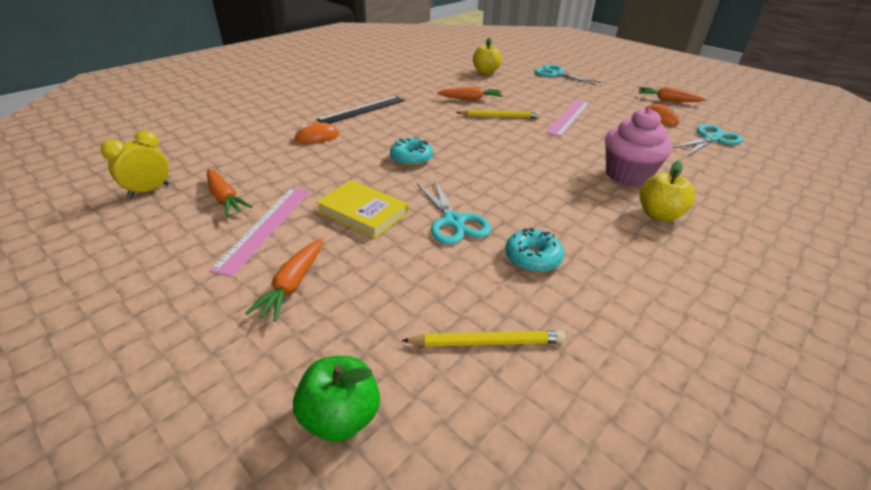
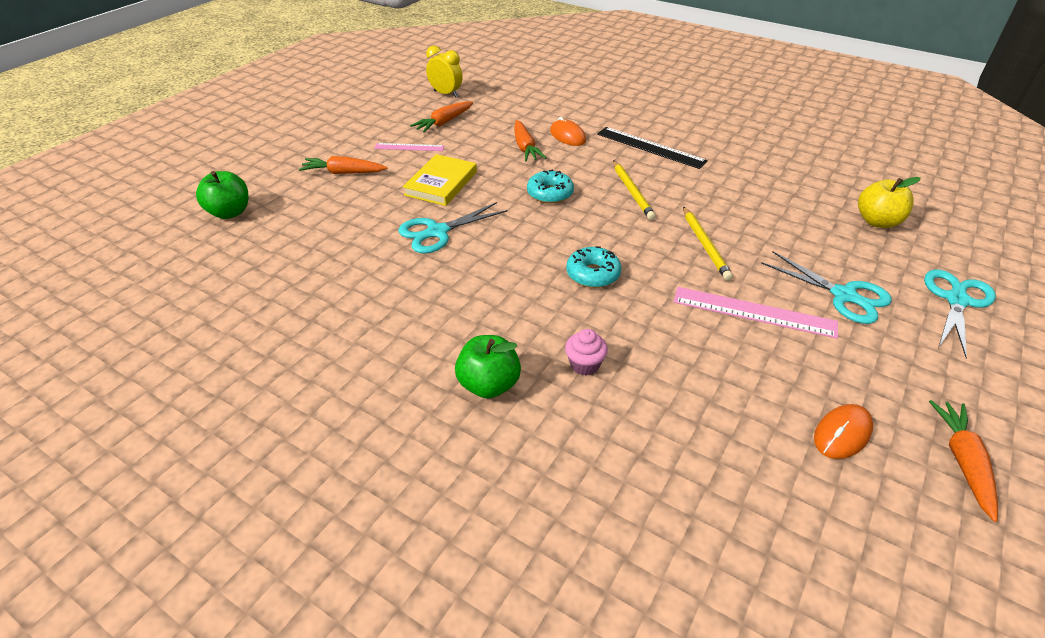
camera: 80 degrees right, 5 degrees up
(265, 227) = (409, 147): pink ruler -> pink ruler, size x0.60
(470, 99) = (747, 216): orange carrot -> orange carrot (525, 147)
(487, 342) = (283, 262): yellow pencil -> yellow pencil (632, 192)
(532, 257) = (388, 282): turquoise donut -> turquoise donut (593, 274)
(627, 175) = (584, 364): pink cupcake -> pink cupcake, size x0.48
(659, 214) = (489, 384): yellow apple -> green apple
(711, 139) = (788, 501): turquoise scissors -> turquoise scissors (843, 295)

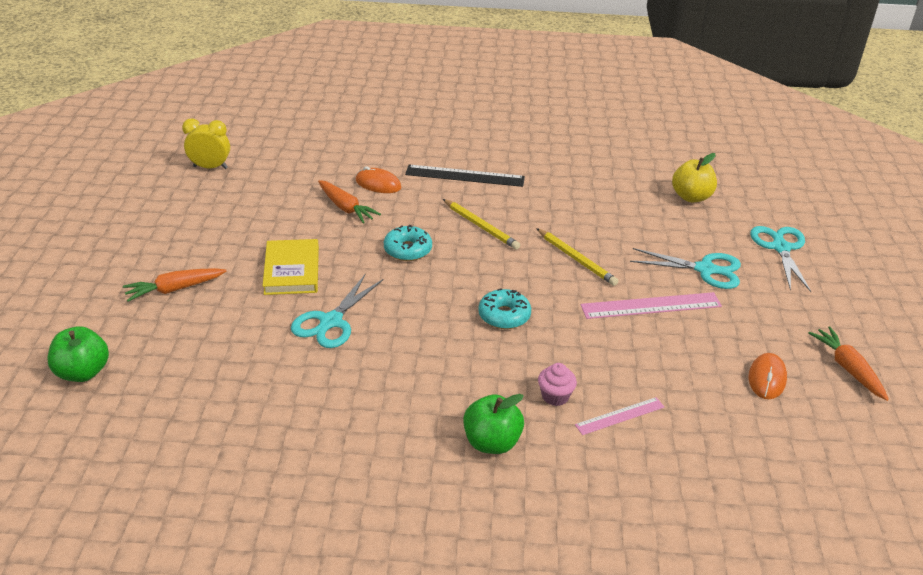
camera: 30 degrees left, 5 degrees down
(409, 147) = (223, 240): pink ruler -> pink ruler (620, 416)
(444, 122) = (237, 202): orange carrot -> none

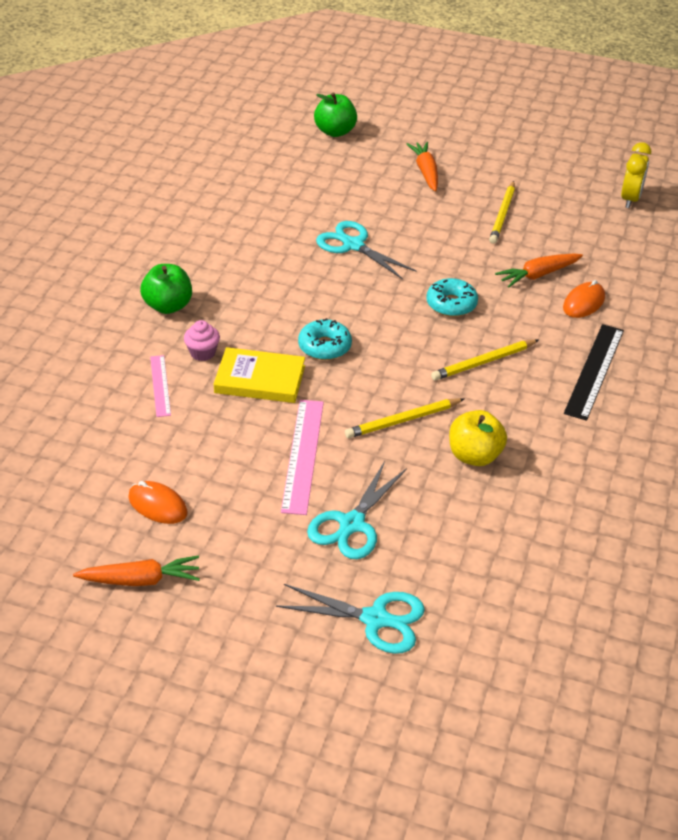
camera: 105 degrees right, 5 degrees up
(251, 233) = (502, 215): none -> yellow pencil
(292, 270) = (436, 232): yellow book -> yellow book (260, 379)
(691, 197) = (514, 570): yellow apple -> yellow apple (474, 456)

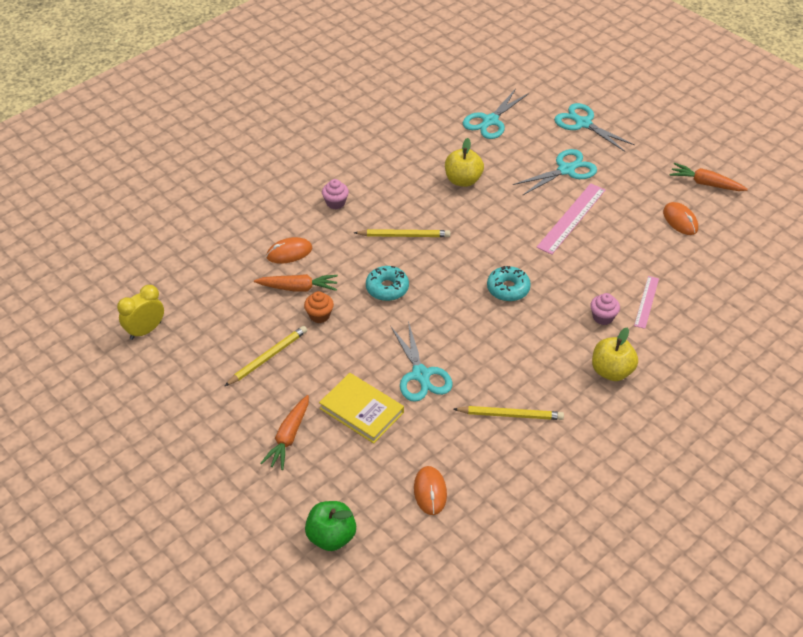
camera: 150 degrees left, 5 degrees up
(168, 306) = (611, 371): green apple -> yellow apple
(260, 379) = (571, 280): yellow book -> yellow book (361, 410)
(280, 175) = (430, 491): none -> orange mouse
(403, 420) = (491, 217): yellow pencil -> yellow pencil (510, 415)
(492, 260) = (319, 315): none -> orange cupcake
(513, 566) = (490, 121): none -> turquoise scissors
(594, 371) = (335, 203): black ruler -> pink cupcake

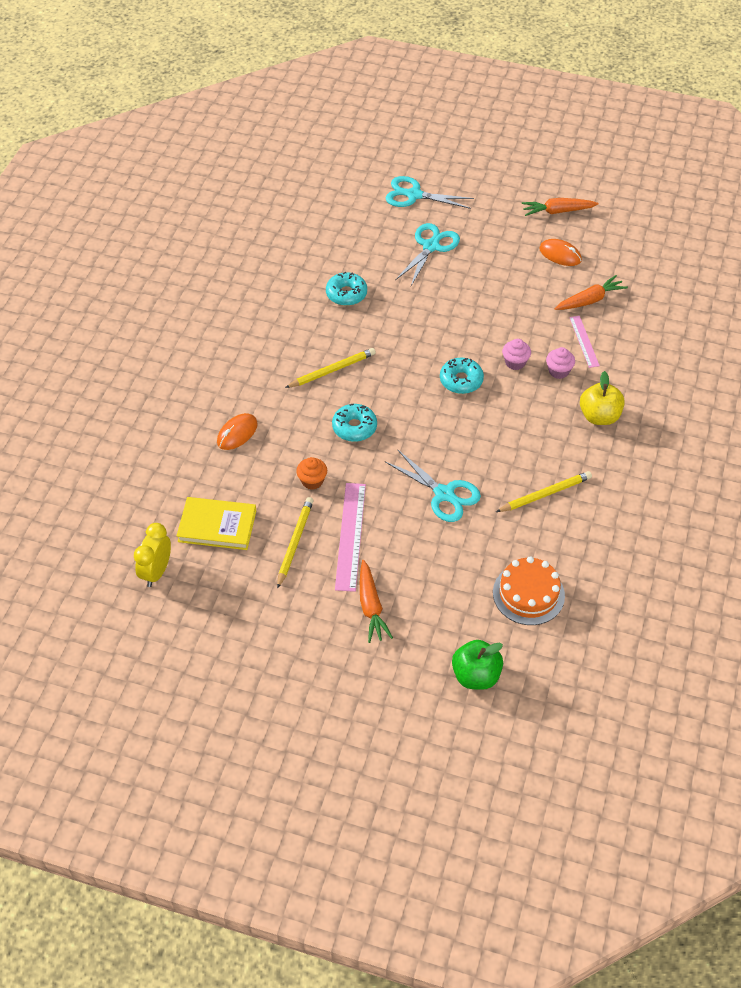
camera: 30 degrees left, 5 degrees up
(298, 288) = (272, 464): orange carrot -> orange carrot (589, 300)
(335, 203) = (244, 365): pink cupcake -> pink cupcake (515, 362)
(361, 410) = (417, 551): yellow book -> yellow book (217, 526)
(430, 491) = (528, 594): orange mouse -> orange cake
(463, 180) = (346, 294): yellow apple -> turquoise donut
(490, 121) = (329, 225): turquoise scissors -> none
(571, 218) = (468, 291): pink ruler -> pink ruler (350, 536)

